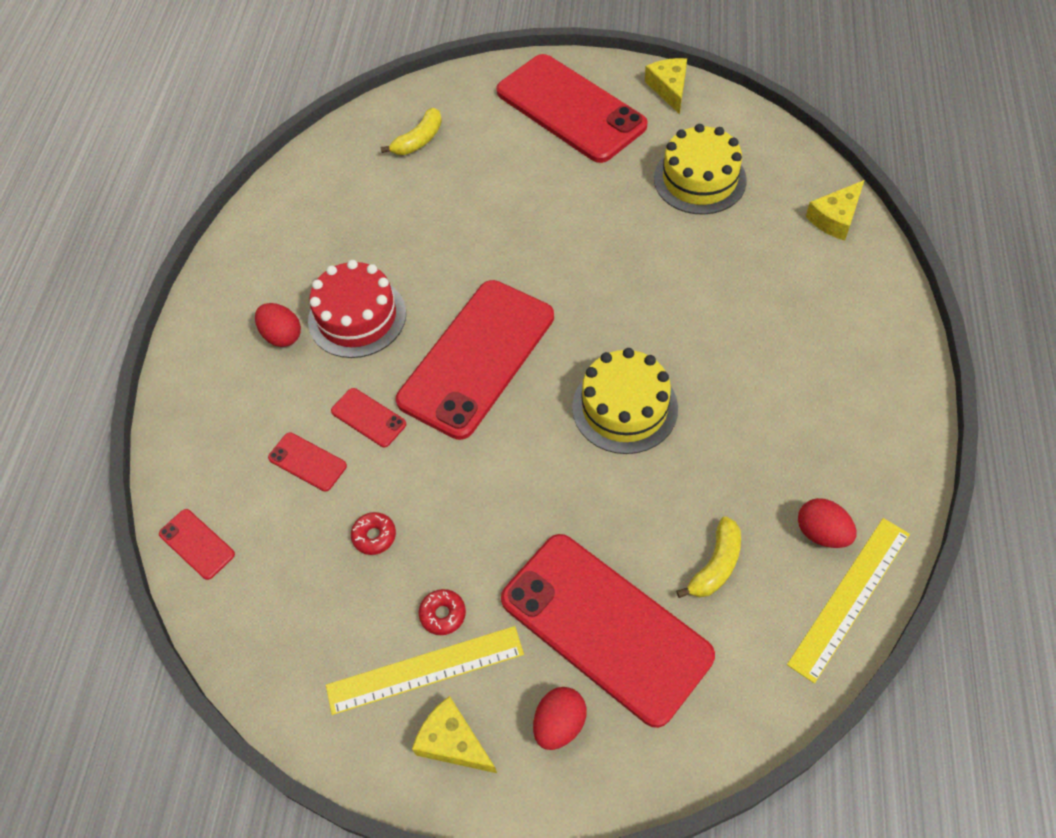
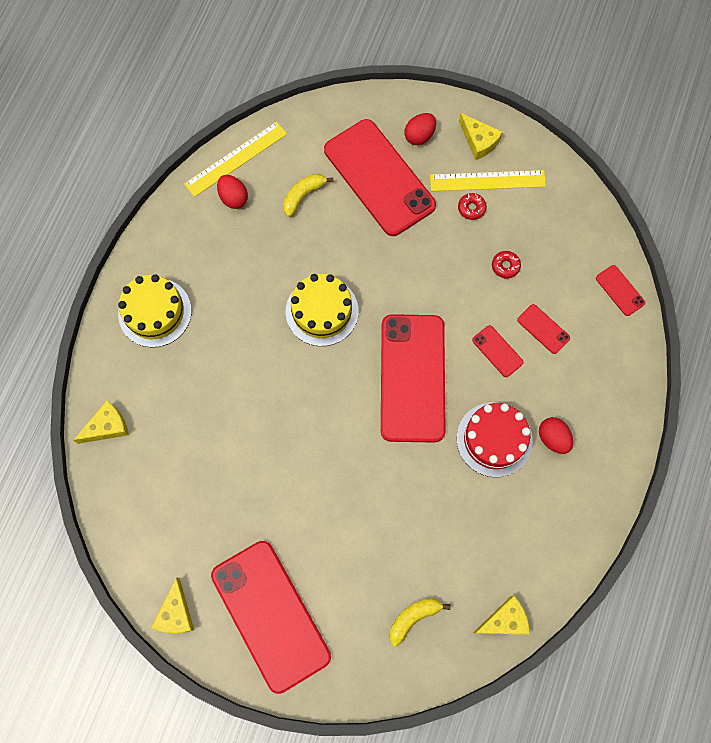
camera: 170 degrees left, 15 degrees up
(320, 160) = (504, 620): none -> yellow cheese
(477, 358) = (412, 378): red phone -> red phone turned 45 degrees counterclockwise
(699, 179) = (192, 497): yellow cake -> yellow cake (155, 312)

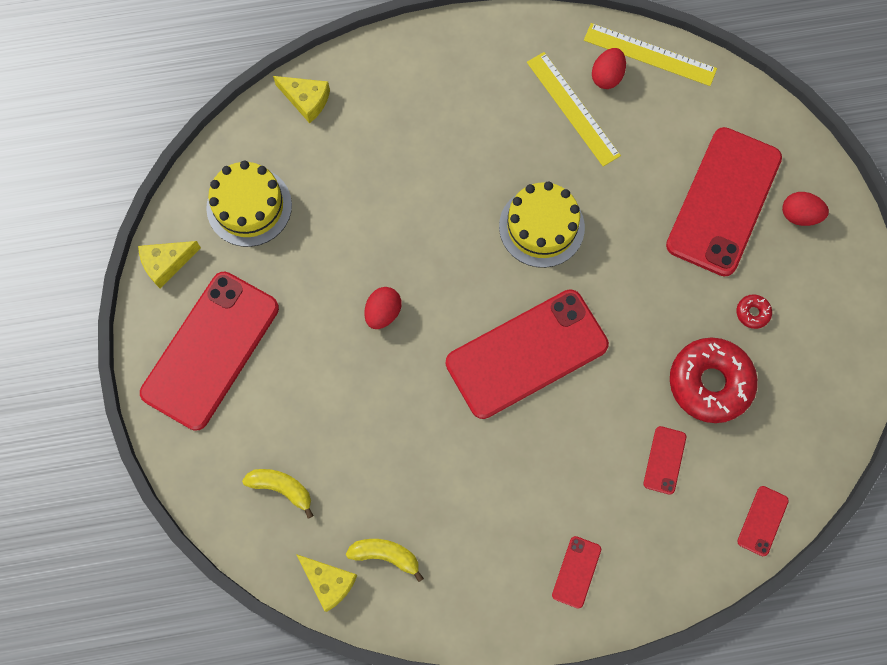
camera: 60 degrees right, 0 degrees up
(155, 312) = (442, 75): yellow cake -> yellow cake (249, 206)
(303, 195) = (653, 139): yellow banana -> yellow banana (385, 555)
(479, 141) = (836, 279): yellow cheese -> none
(487, 181) = (795, 312): yellow ruler -> yellow ruler (573, 108)
(494, 439) = (511, 472): red cake -> none
(497, 351) = (609, 425): red phone -> red phone (576, 572)
(505, 266) = (710, 383): red donut -> red donut, size x2.40
(553, 438) = (549, 533): red egg -> red egg (383, 313)

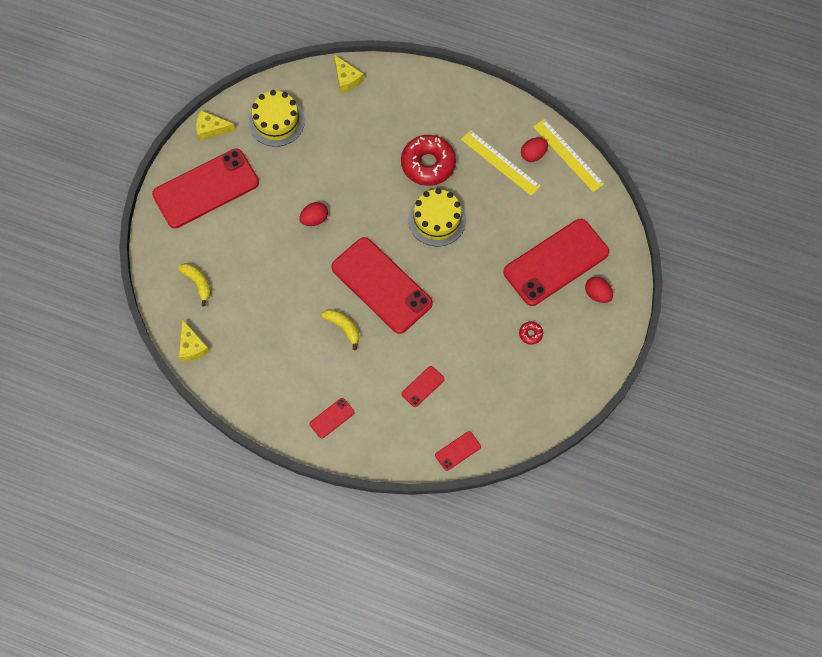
camera: 30 degrees right, 5 degrees down
(385, 555) = (232, 350): yellow banana -> yellow banana (343, 327)
(526, 354) = (381, 285): red phone -> red phone turned 45 degrees clockwise
(573, 108) = (500, 162): yellow ruler -> yellow ruler turned 45 degrees counterclockwise
(710, 383) = (478, 359): red donut -> red donut (428, 164)

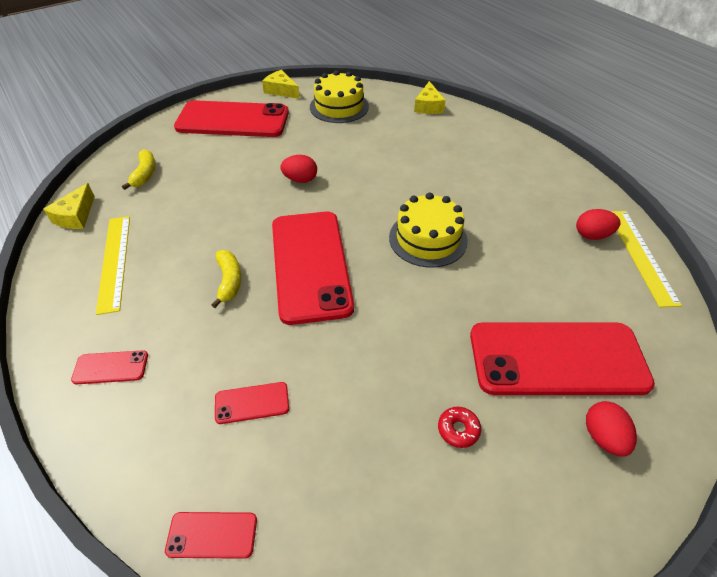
camera: 35 degrees right, 20 degrees down
(428, 164) = (457, 191): red donut -> none
(500, 162) = (544, 224): yellow ruler -> yellow ruler (114, 262)

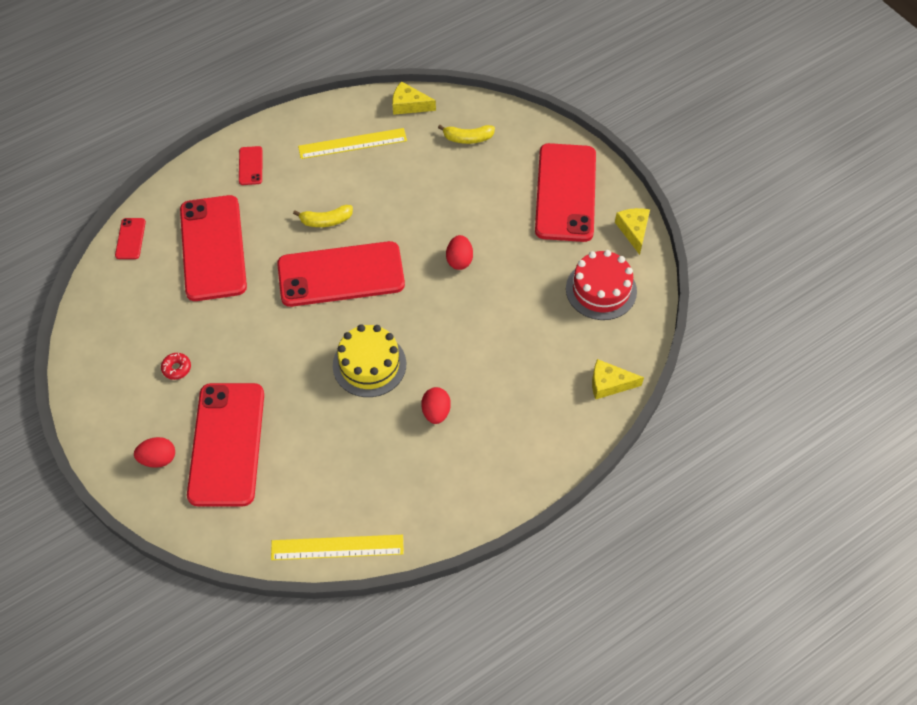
camera: 90 degrees right, 10 degrees up
(252, 403) = (213, 248): red phone -> red phone, size x2.45
(281, 91) = (633, 231): yellow cheese -> yellow cheese turned 45 degrees counterclockwise
(339, 107) = (601, 290): yellow cake -> red cake
(592, 235) = (368, 510): red egg -> red egg (436, 412)

